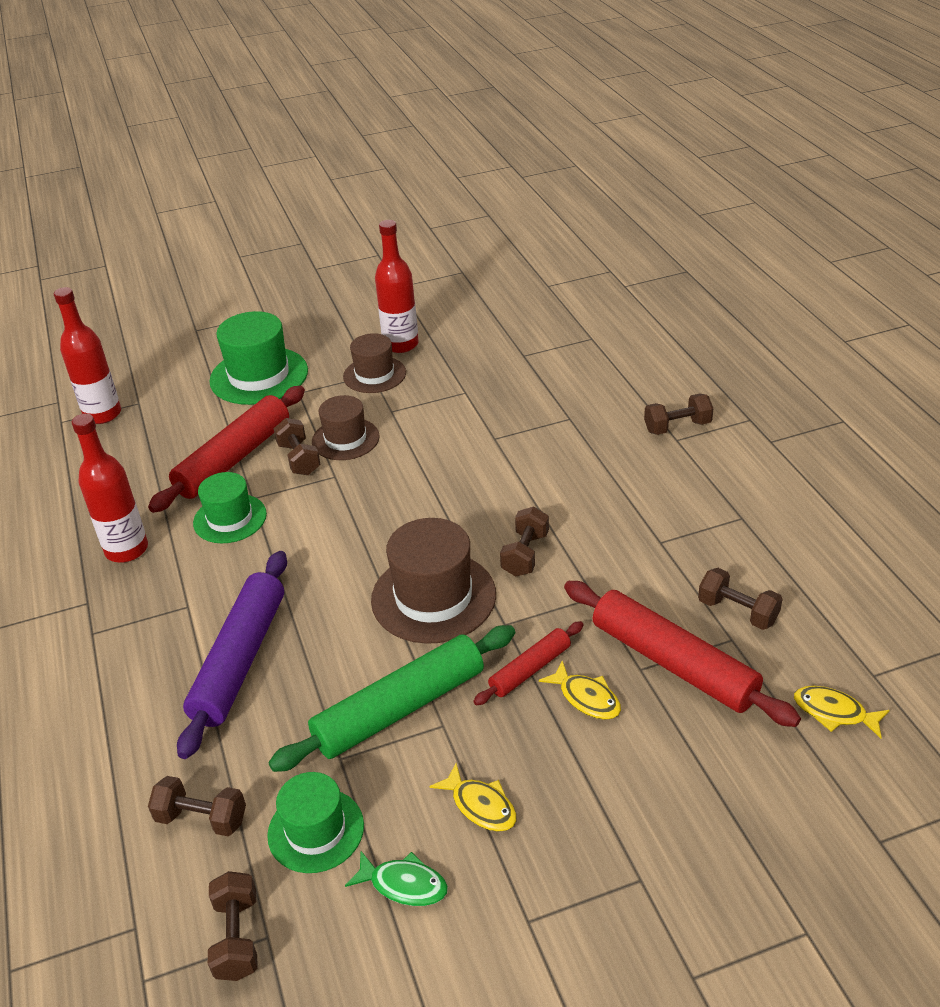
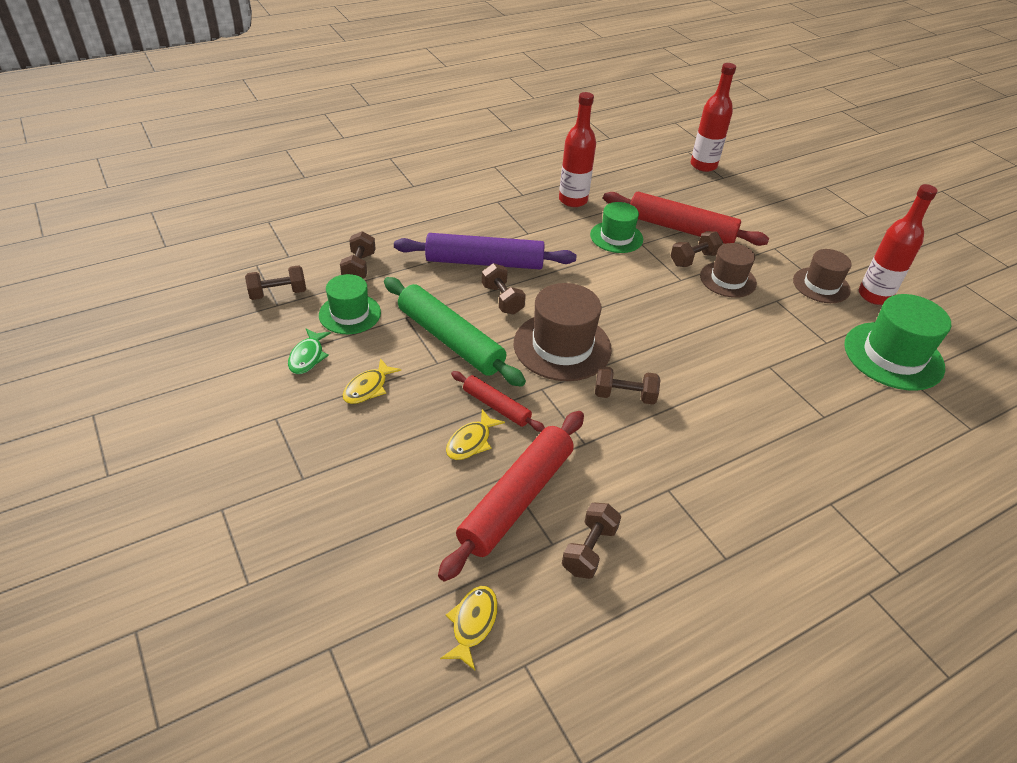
camera: 75 degrees right, 5 degrees up
(259, 376) = (784, 225): green hat -> green hat (893, 356)
(677, 427) = (853, 504): brown dumbbell -> brown dumbbell (502, 299)

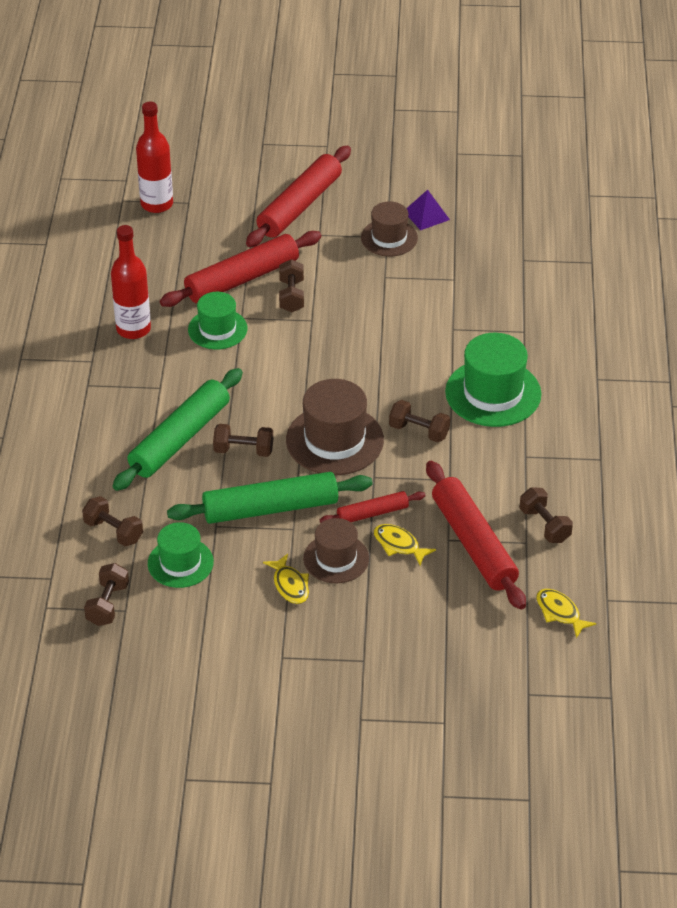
camera: 55 degrees left, 0 degrees up
(308, 357) = (218, 612): green fish -> none
(471, 441) = (399, 545): yellow fish -> yellow fish turned 150 degrees clockwise
(484, 262) = (180, 438): purple rolling pin -> green rolling pin
(624, 396) = (419, 431): brown dumbbell -> brown dumbbell turned 75 degrees clockwise
(728, 279) = (335, 290): brown hat -> brown hat (336, 558)
(790, 227) = (299, 206): none -> red rolling pin
(874, 296) = (426, 215): red bottle -> purple pyramid
(893, 356) = (496, 252): green hat -> green hat (493, 393)

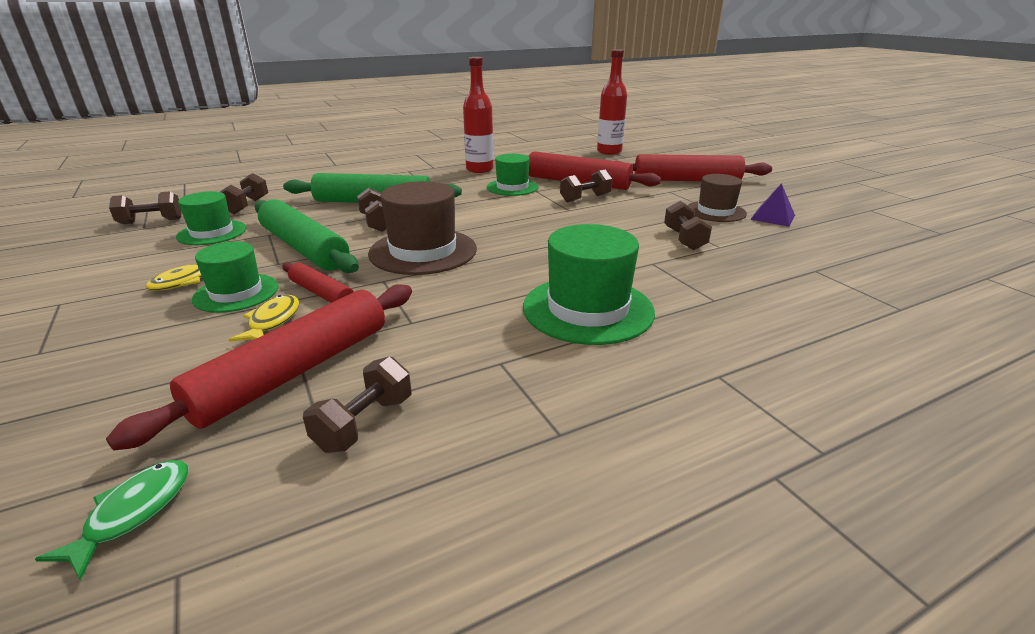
camera: 60 degrees right, 15 degrees down
(336, 558) = (236, 293): brown hat -> green hat
(419, 431) = (476, 285): brown dumbbell -> brown dumbbell (684, 239)
(560, 613) = (133, 513): yellow fish -> green fish

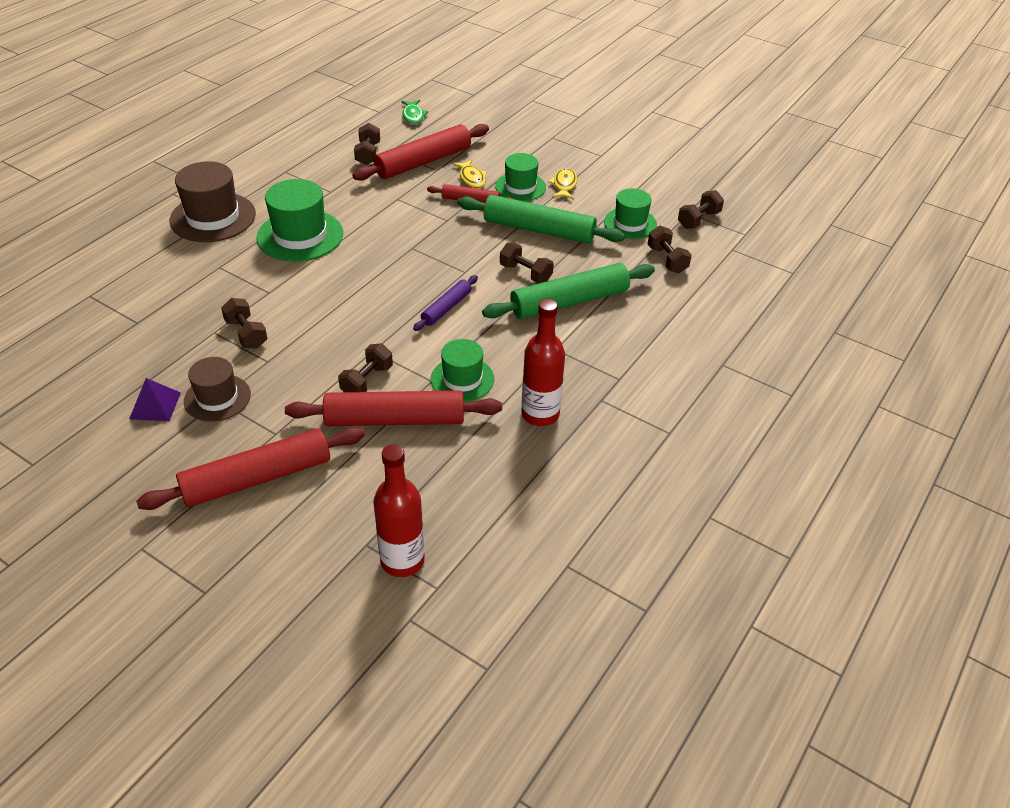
camera: 150 degrees right, 15 degrees up
(295, 371) = (423, 162): red rolling pin -> red rolling pin turned 45 degrees clockwise
(423, 251) = (450, 252): brown hat -> brown hat (213, 217)
(479, 218) = (446, 308): none -> purple rolling pin

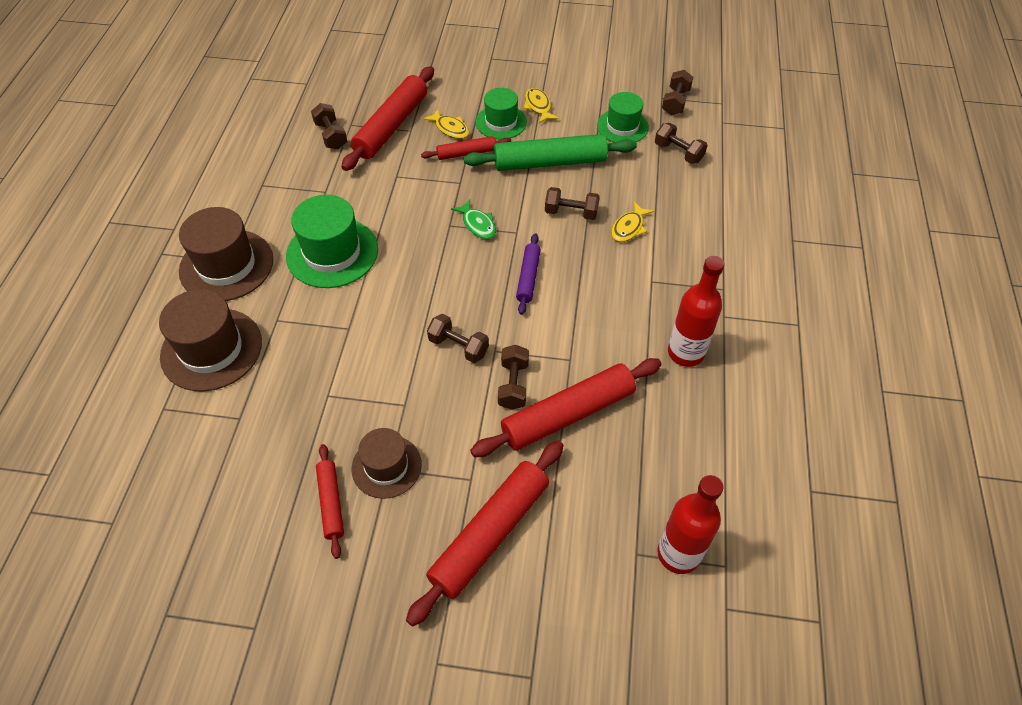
camera: 25 degrees left, 10 degrees up
(155, 269) = (211, 349): none -> brown hat
(155, 405) = (331, 503): purple pyramid -> red rolling pin
(246, 334) = (361, 383): brown dumbbell -> brown dumbbell (458, 346)
(413, 116) = (344, 77): green fish -> green fish (477, 224)
(462, 379) = (595, 346): green hat -> none
(569, 302) = (629, 227): green rolling pin -> yellow fish

